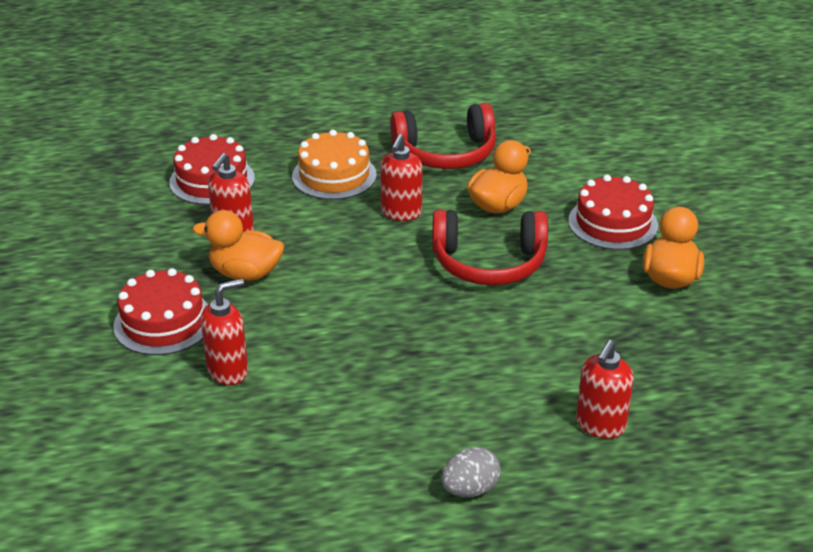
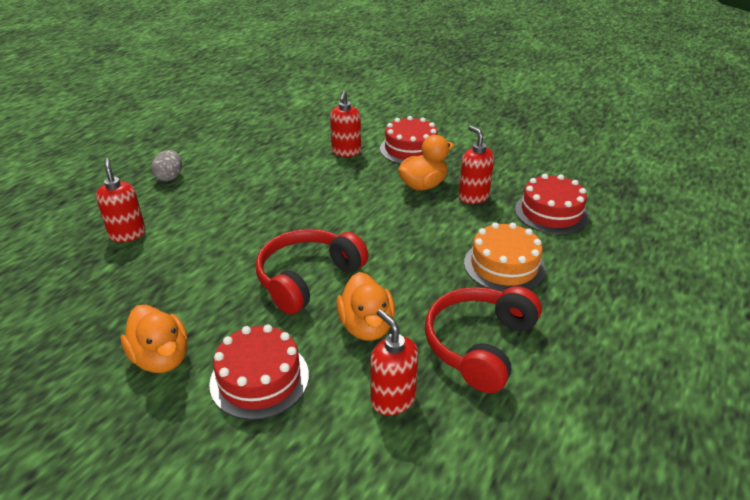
camera: 130 degrees right, 0 degrees up
(401, 213) = (416, 271): red soap dispenser -> red soap dispenser (392, 399)

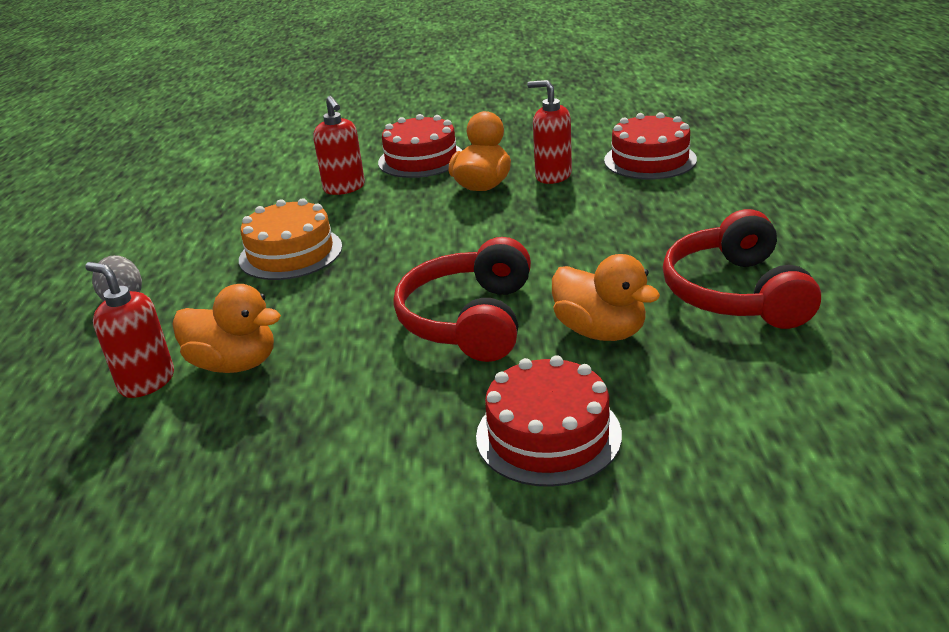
camera: 30 degrees left, 5 degrees down
(161, 358) = (393, 479): orange duck -> orange duck (234, 364)
(392, 399) = (718, 378): red soap dispenser -> none
(504, 266) = (666, 220): orange cake -> orange cake (290, 253)

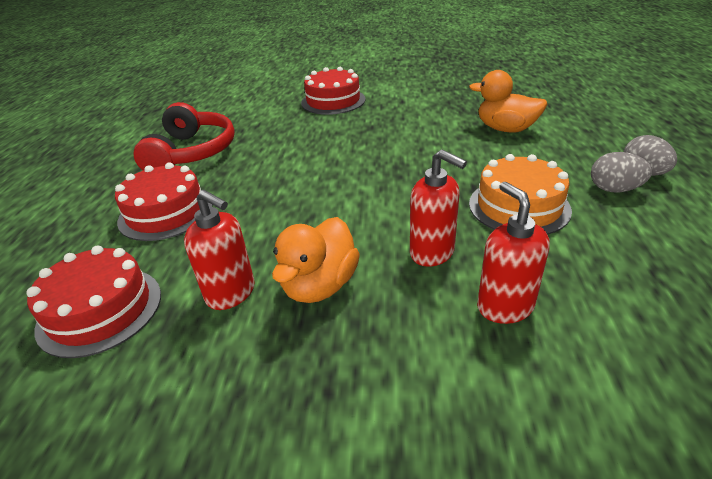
camera: 175 degrees left, 5 degrees up
(146, 382) = (555, 123): red soap dispenser -> red soap dispenser (432, 253)
(177, 277) = (614, 189): none -> grey egg
(421, 159) = (400, 370): red cake -> red cake (166, 212)
(469, 320) = (360, 146): red headphones -> none
(600, 331) = (285, 136): orange duck -> none

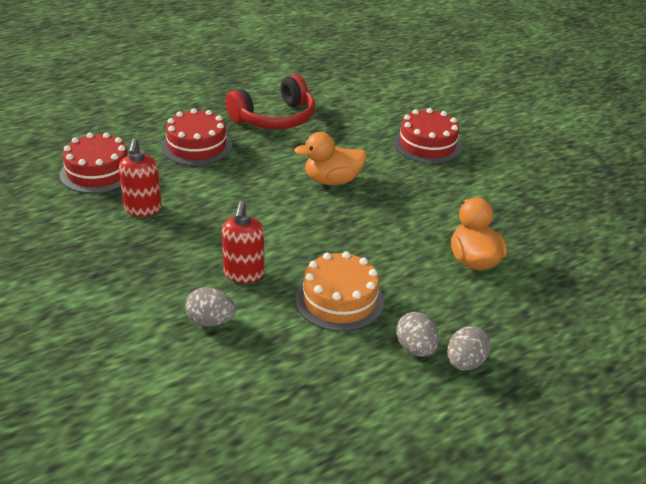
camera: 50 degrees right, 0 degrees up
(320, 285) = (174, 239): orange duck -> orange duck (332, 181)
(504, 306) = (210, 321): red soap dispenser -> grey egg

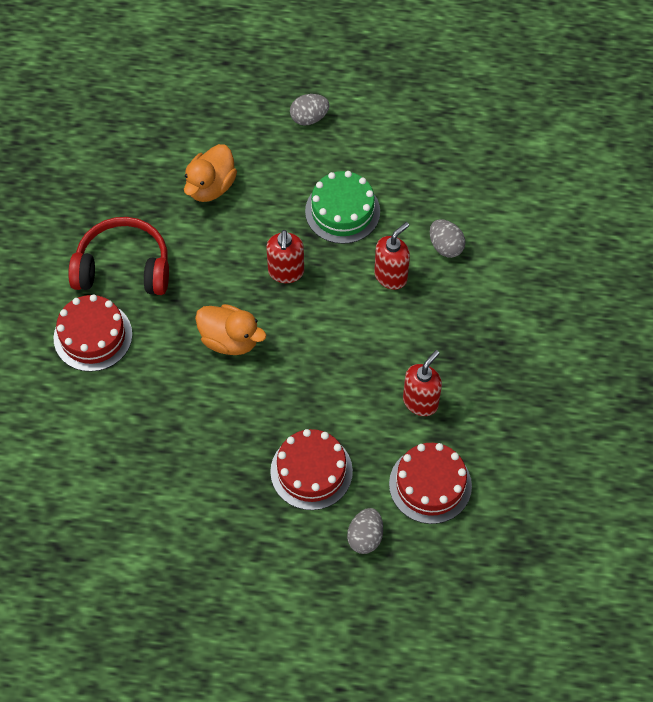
camera: 140 degrees left, 25 degrees up
(275, 118) = (196, 474): red headphones -> red headphones (123, 267)
(338, 235) = (286, 272): none -> red soap dispenser
(339, 300) = (342, 211): orange cake -> green cake
(415, 348) = (329, 145): grey egg -> grey egg (365, 537)

